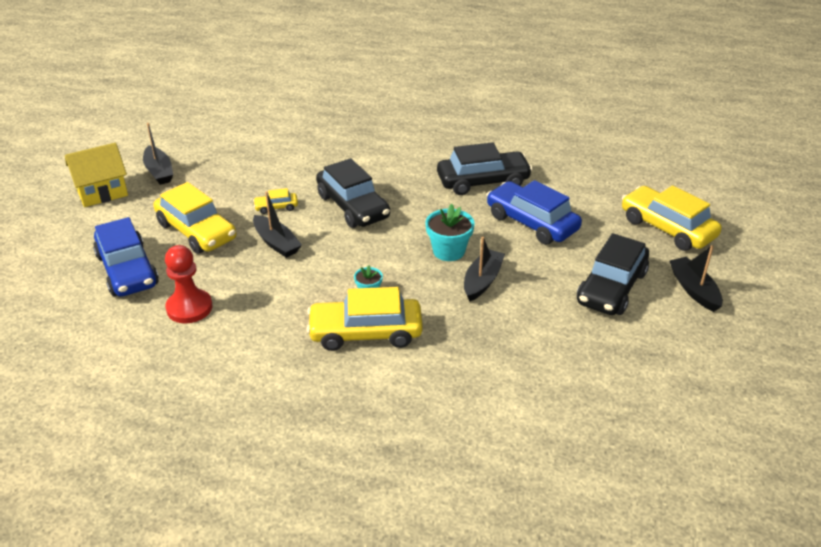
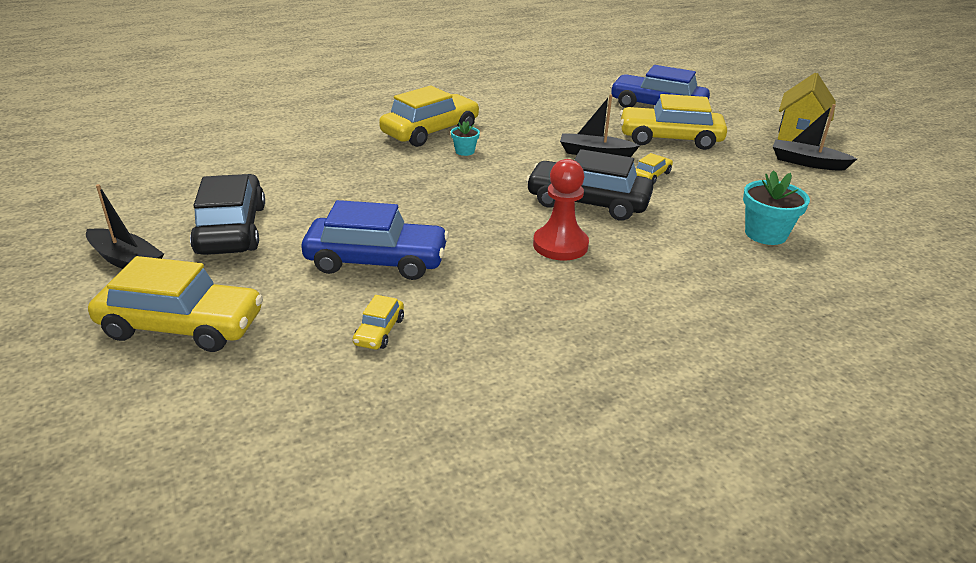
camera: 140 degrees right, 5 degrees down
(189, 308) = (574, 105): red pawn -> red pawn (560, 245)
(449, 251) = (436, 201): turquoise flower pot -> turquoise flower pot (765, 234)
(482, 281) = (375, 190): black boat -> none
(483, 181) = (492, 288): black car -> none
(563, 184) = (379, 331): none -> yellow car

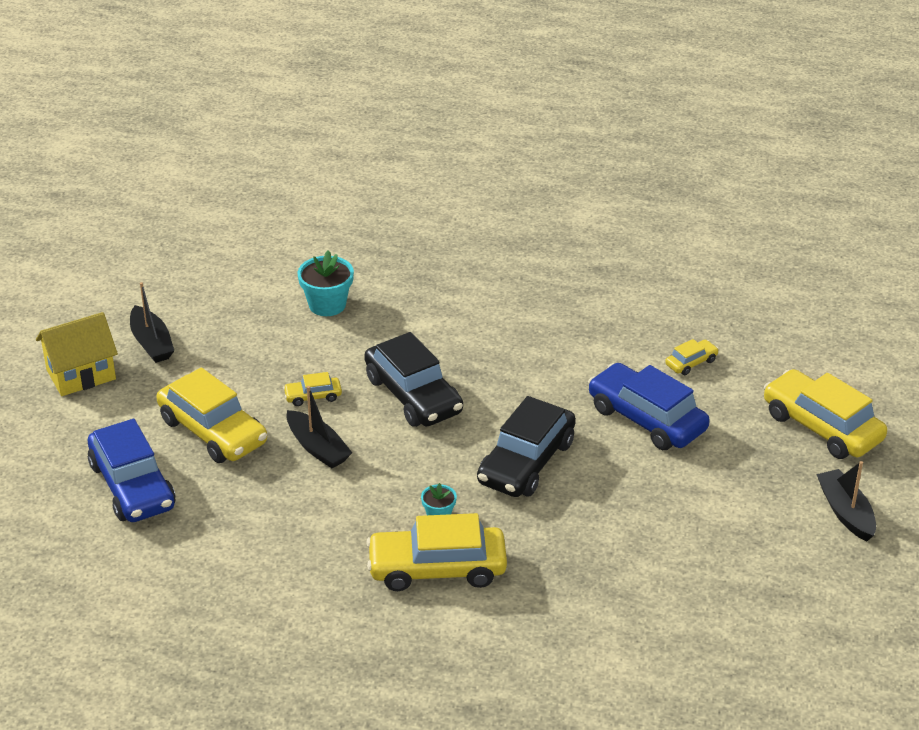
camera: 140 degrees left, 5 degrees up
(232, 229) = (742, 509): black car -> black car (526, 462)
(560, 245) = (493, 367): red pawn -> none

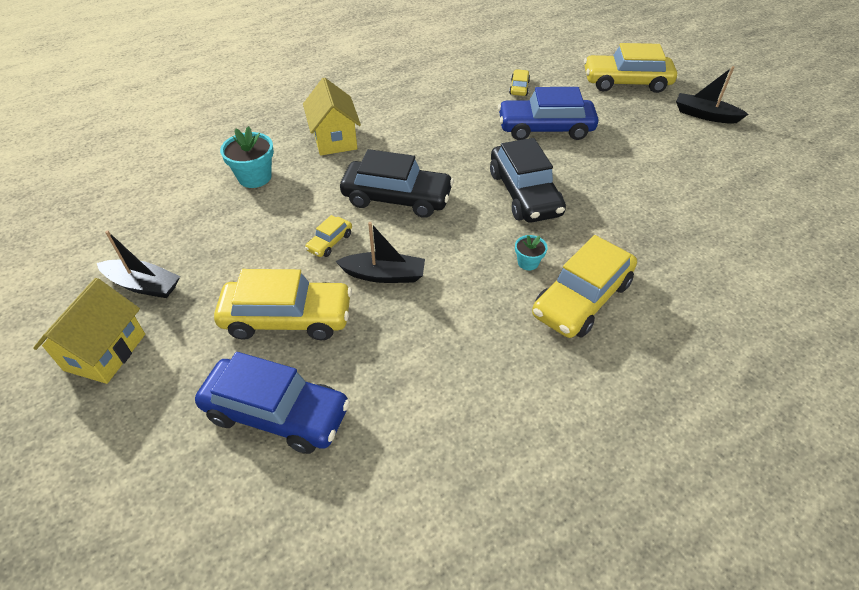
camera: 45 degrees left, 10 degrees up
(436, 309) = (334, 139): none -> yellow house

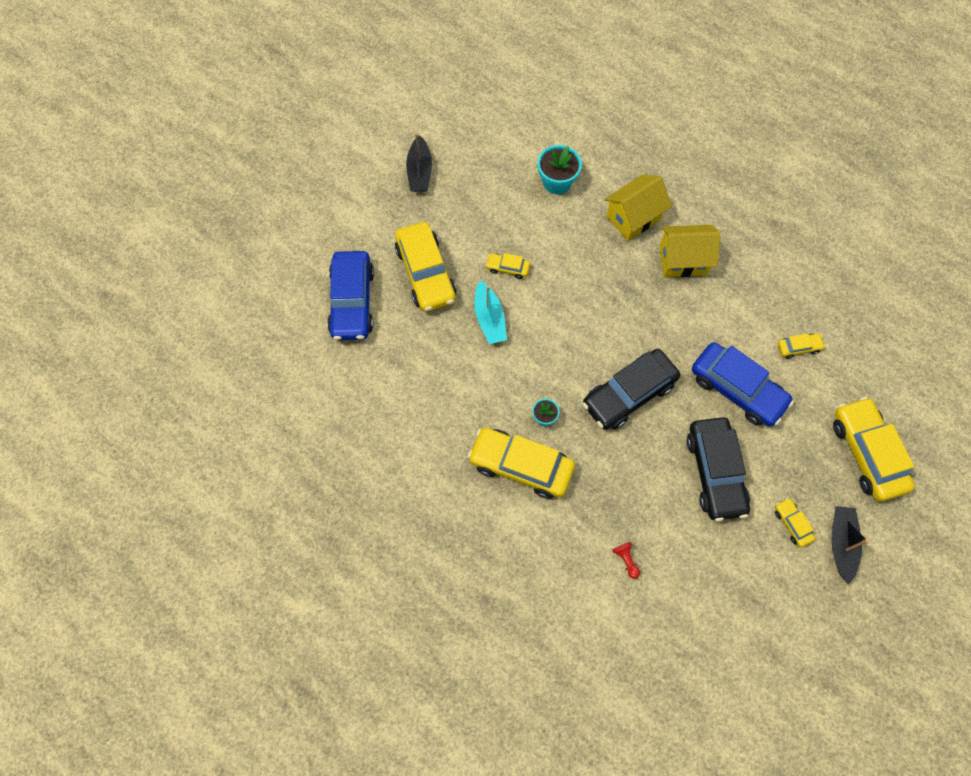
camera: 70 degrees right, 20 degrees up
(105, 352) = (360, 183): yellow house -> yellow house (683, 260)
(384, 275) = (489, 319): black boat -> turquoise boat
(397, 198) = (578, 296): black car -> black car (715, 472)
(545, 128) = (737, 389): blue car -> blue car turned 150 degrees clockwise
(683, 134) = (792, 524): none -> yellow car
(708, 245) = (626, 560): none -> red pawn

